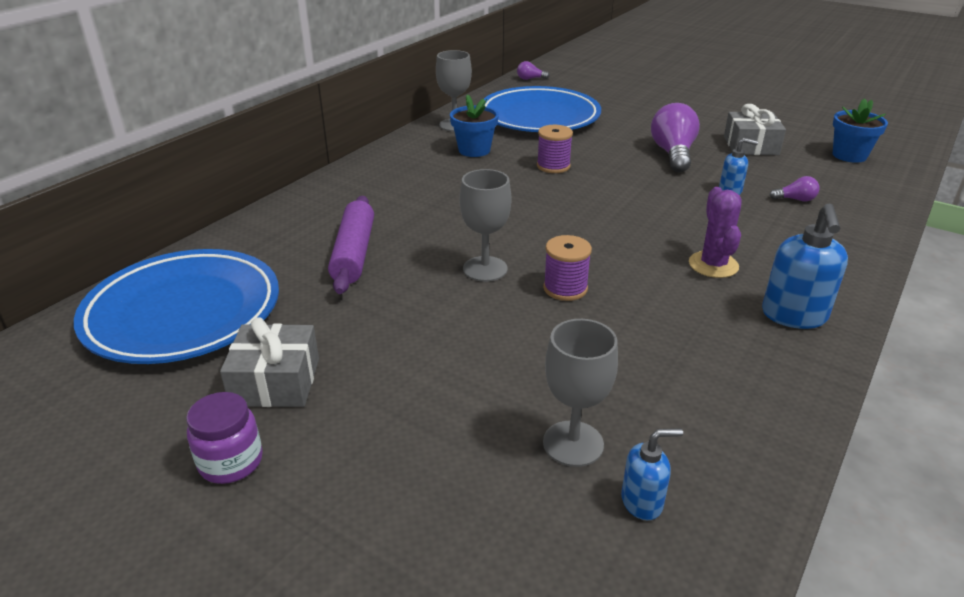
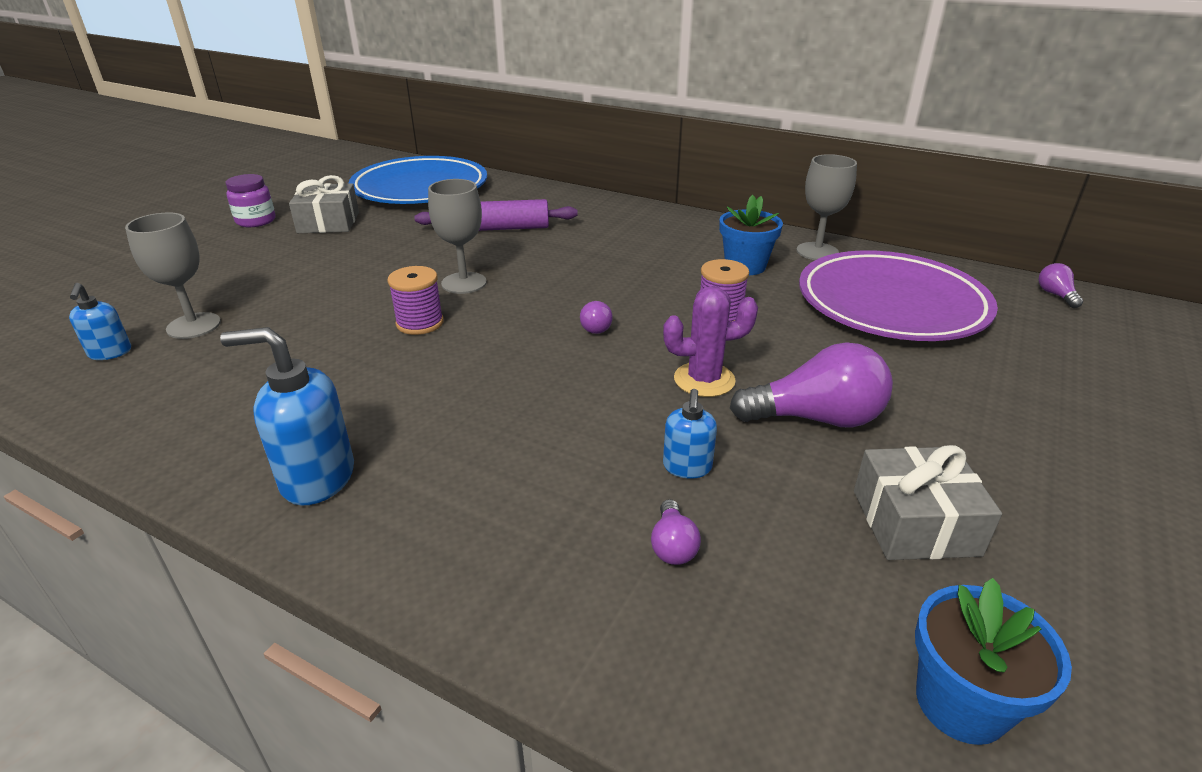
camera: 85 degrees right, 0 degrees up
(539, 117) = (891, 304): blue plate -> purple plate
(570, 210) = (596, 326): none -> purple light bulb
(713, 265) = (453, 424): purple cactus -> purple cactus (704, 380)

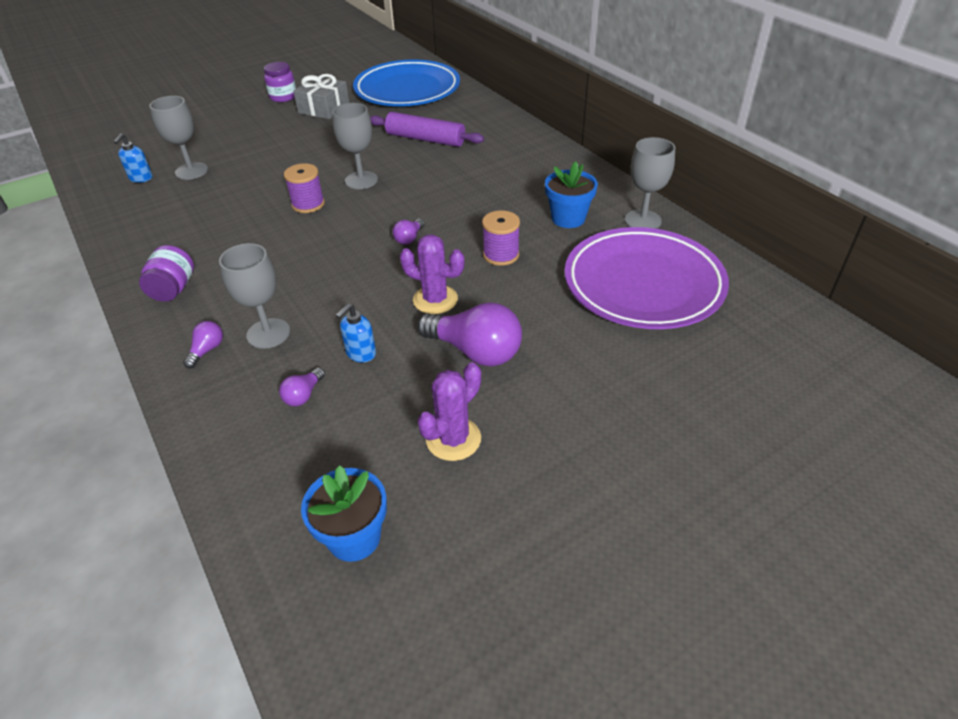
camera: 30 degrees right, 10 degrees up
(317, 478) = (173, 289): blue soap dispenser -> purple jar
(533, 487) = (268, 333): none -> grey goblet
(915, 522) = (453, 439): grey gift -> purple cactus
(1055, 295) = (803, 319): purple light bulb -> purple light bulb (207, 350)

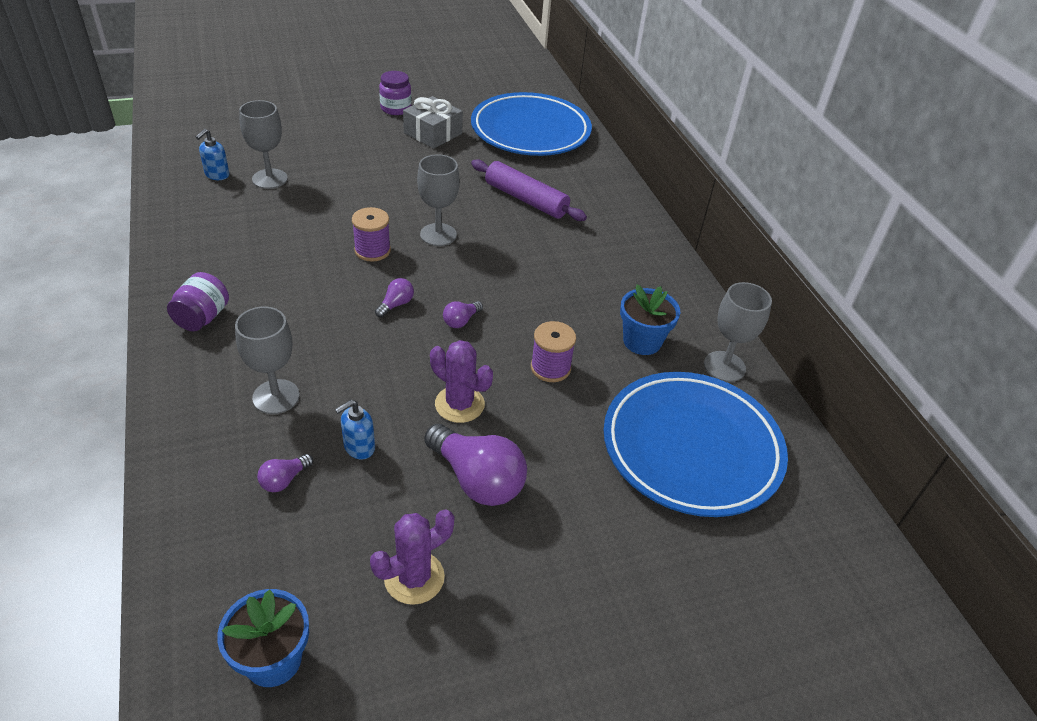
camera: 10 degrees right, 0 degrees up
(207, 350) = (209, 399): purple light bulb -> purple light bulb (396, 304)
(643, 284) = (691, 448): purple plate -> blue plate

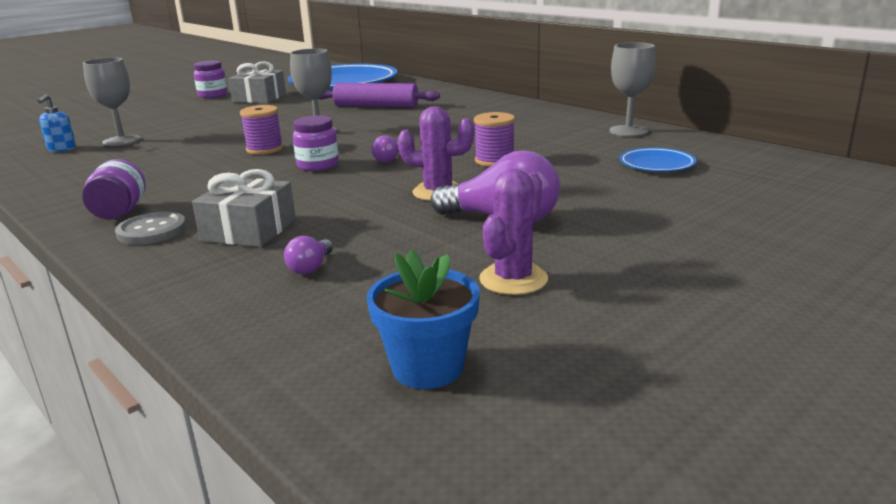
camera: 20 degrees left, 20 degrees down
(209, 361) = (152, 230): none -> grey button
(276, 397) = (249, 230): grey goblet -> grey gift
(359, 447) = (369, 233): blue soap dispenser -> none
(396, 304) = (318, 165): purple light bulb -> purple jar
(642, 341) = (552, 136): blue flower pot -> none
(691, 448) = (656, 164): blue plate -> blue plate, size x0.43

